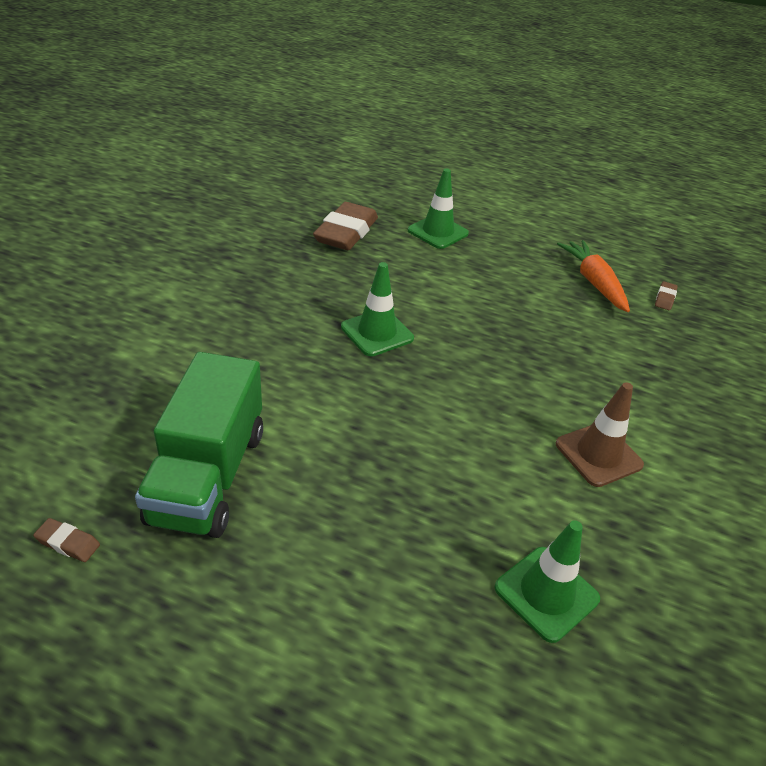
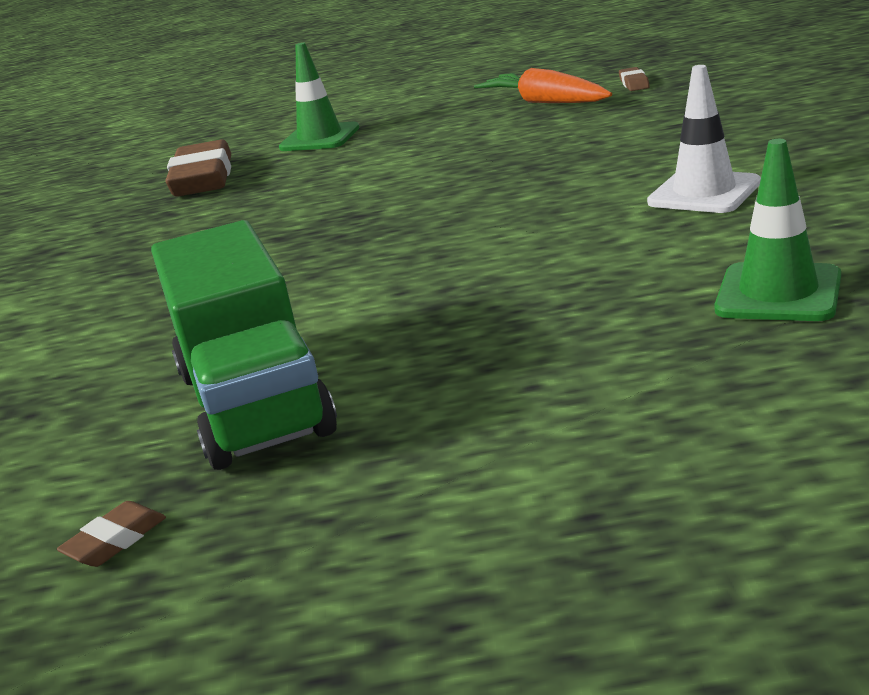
camera: 20 degrees left, 15 degrees down
(68, 543) = (115, 541): brown eraser -> brown eraser turned 45 degrees counterclockwise
(377, 333) = (338, 224): green traffic cone -> none
(598, 454) = (704, 193): brown traffic cone -> white traffic cone

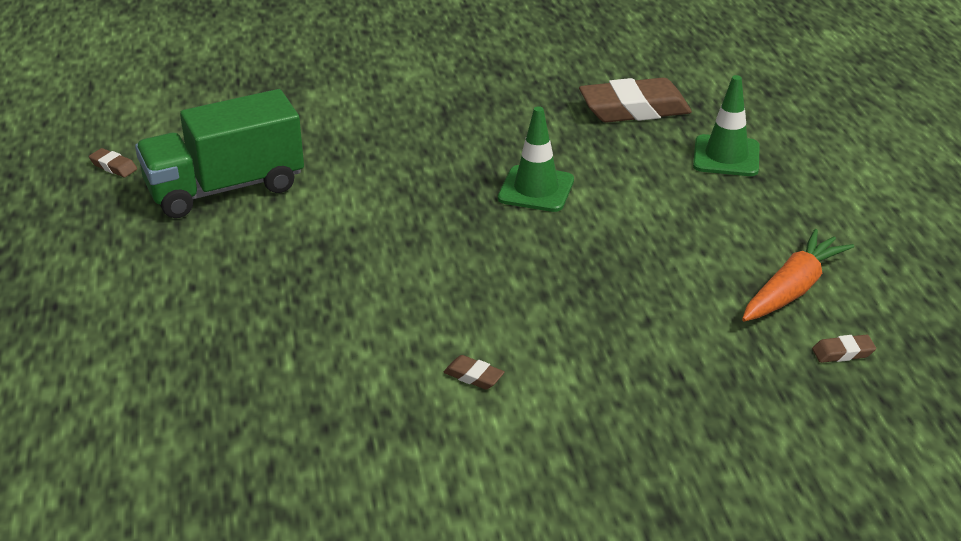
camera: 80 degrees right, 10 degrees up
(704, 193) = (473, 376): white traffic cone -> brown eraser
(778, 293) = (261, 394): green traffic cone -> green traffic cone (536, 189)

